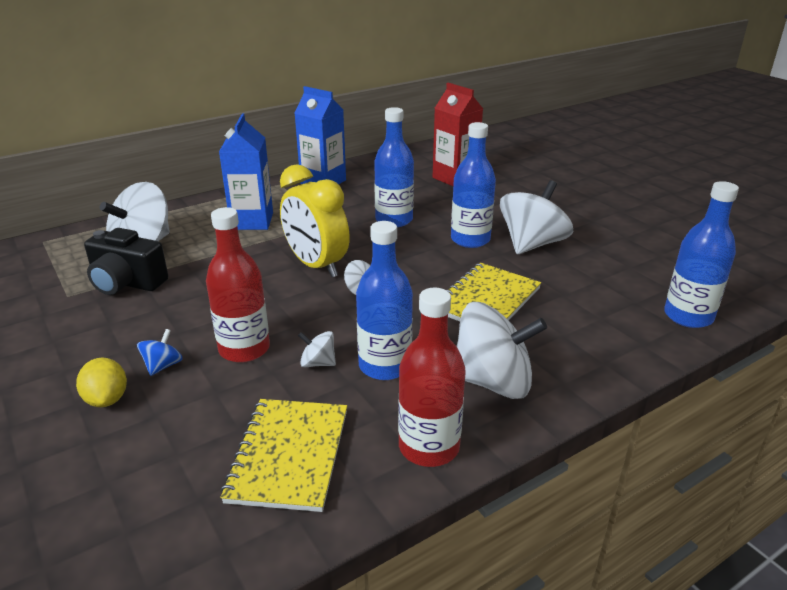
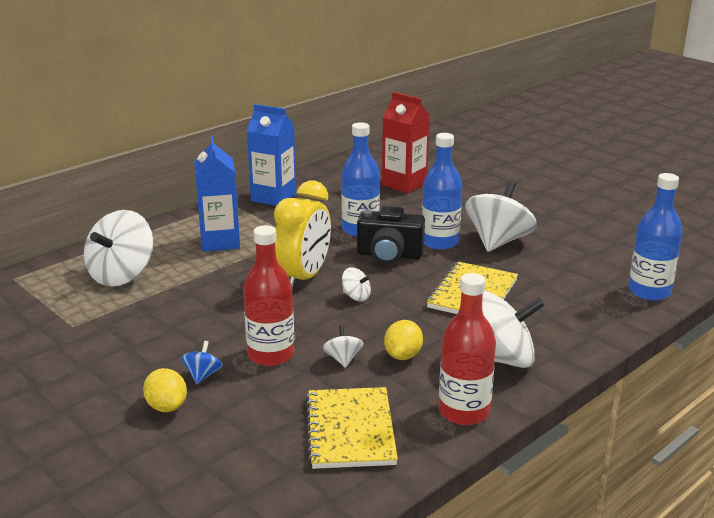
camera: 10 degrees left, 5 degrees down
(127, 283) = (126, 309): black camera -> black camera (389, 255)
(316, 265) = (304, 278): yellow clock -> yellow clock turned 105 degrees counterclockwise
(318, 363) = (343, 359): white spinning top -> white spinning top turned 75 degrees clockwise
(385, 366) = (403, 355): blue bottle -> yellow lemon

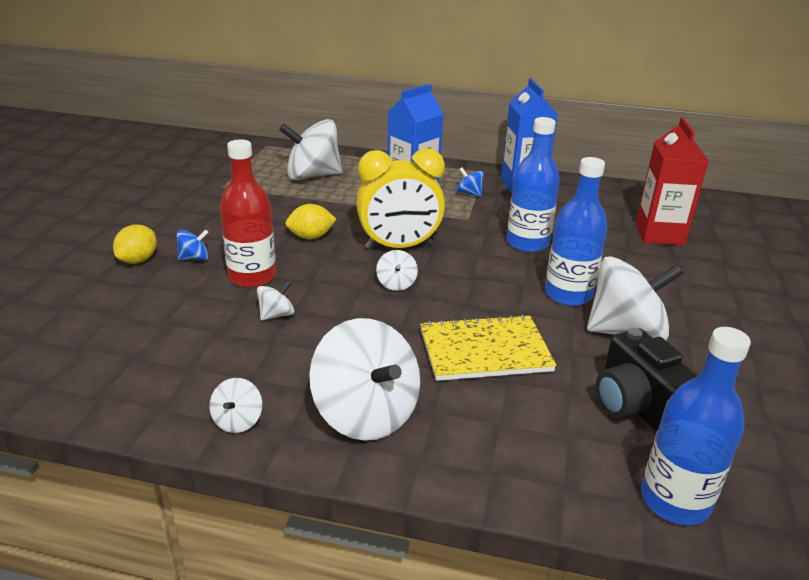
camera: 55 degrees right, 5 degrees up
(258, 222) = (469, 193): none -> blue spinning top
(350, 430) = (158, 359): yellow notebook -> none
(389, 255) = (499, 275): black camera -> black camera (637, 406)
(403, 355) = (313, 346): yellow lemon -> yellow lemon (311, 237)
(464, 412) = (238, 421): red bottle -> white spinning top

